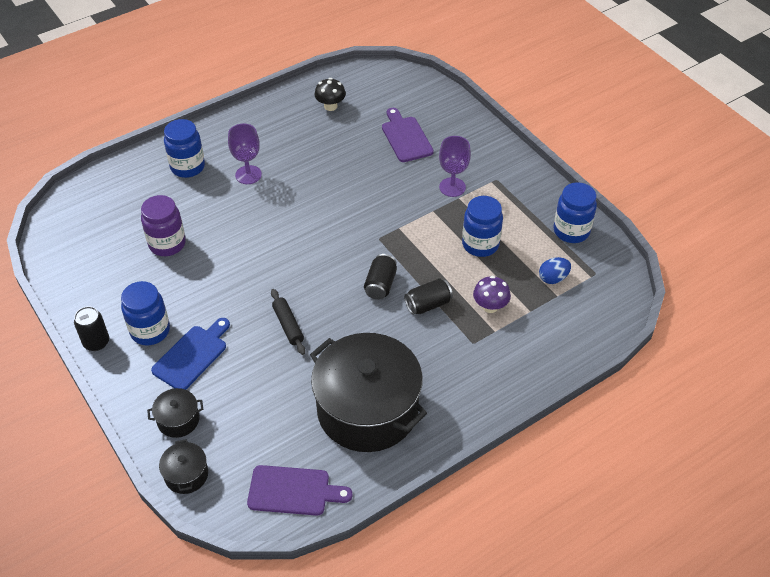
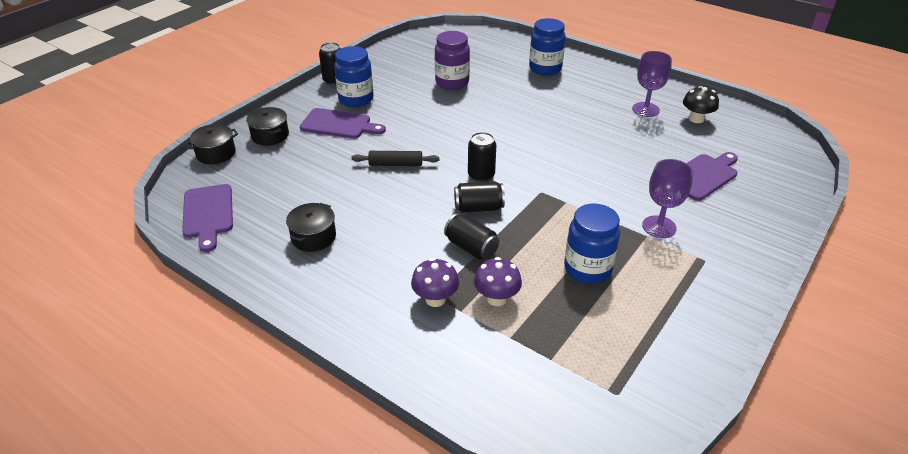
camera: 70 degrees right, 10 degrees down
(192, 355) = (339, 124): blue cutting board -> purple cutting board
(248, 175) = (562, 98): purple goblet -> purple goblet (645, 109)
(288, 325) = (396, 164): black rolling pin -> black rolling pin turned 45 degrees clockwise
(337, 269) = (481, 175): none -> black can
(367, 409) = (313, 237): black pot -> black pot, size x0.41
(477, 343) = (435, 299): none -> purple mushroom
(553, 278) = (578, 349): blue egg -> none
(571, 231) = (675, 351): blue jar -> none

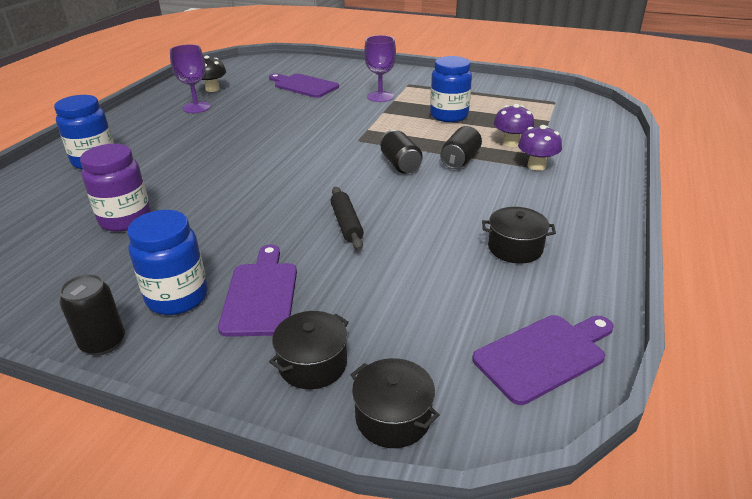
camera: 105 degrees left, 5 degrees down
(481, 175) = (345, 170): black can -> none

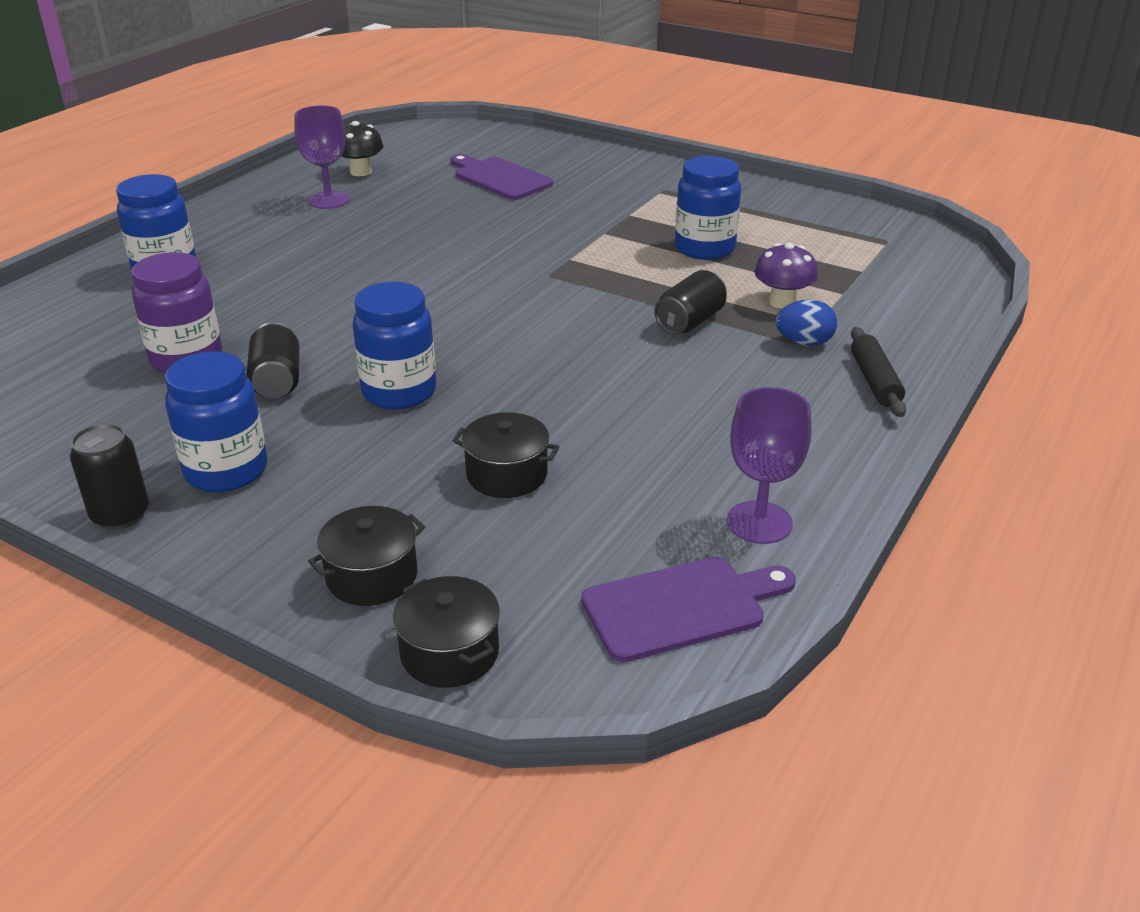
camera: 10 degrees right, 0 degrees up
(261, 294) = (334, 481): purple cutting board -> none
(286, 226) = (399, 392): none -> blue jar
(346, 224) = (484, 399): black rolling pin -> black rolling pin (874, 381)
(380, 97) = (610, 207): purple goblet -> purple goblet (759, 522)
(400, 164) = (597, 319): black can -> black can (277, 381)
(515, 248) = (711, 460): black pot -> black pot (507, 474)
(536, 166) = (804, 342): purple mushroom -> blue egg

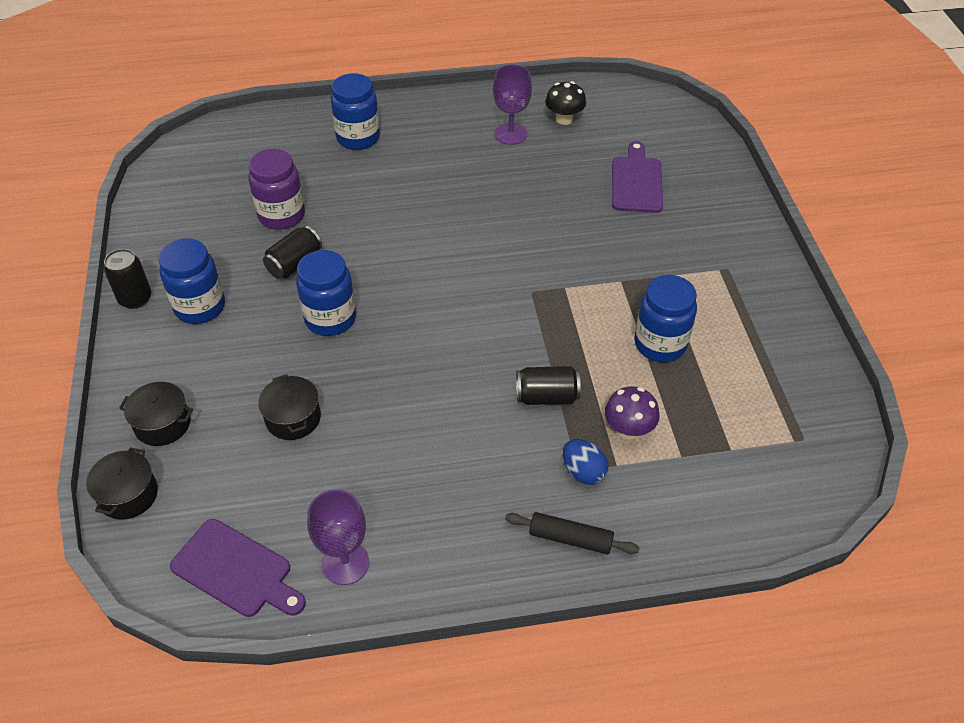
camera: 50 degrees right, 15 degrees up
(874, 381) = (570, 538): black rolling pin -> black rolling pin turned 60 degrees clockwise

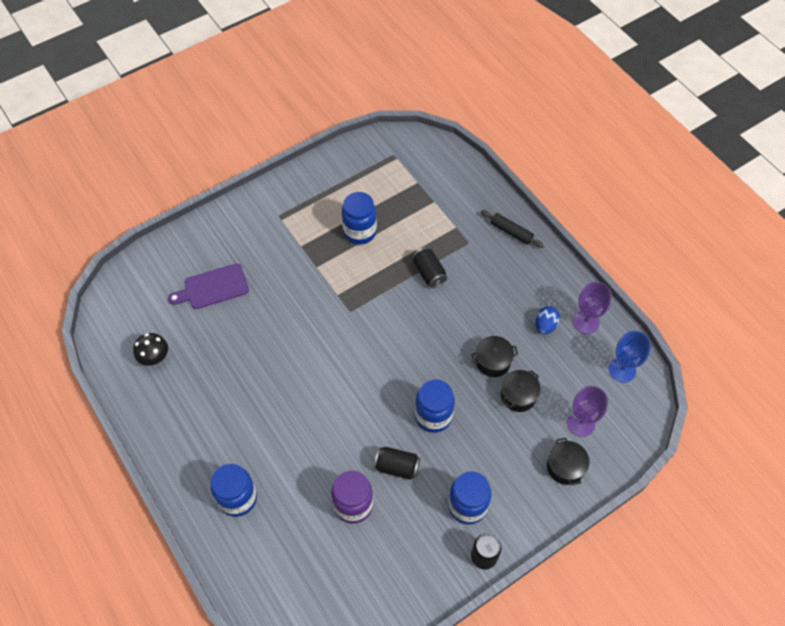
camera: 115 degrees left, 10 degrees up
(128, 495) = (618, 453): black pot -> black pot (493, 361)
(236, 570) = (622, 370): purple cutting board -> blue goblet
(511, 134) = (188, 387): purple goblet -> purple goblet (581, 423)
(570, 538) = (511, 232): black rolling pin -> black rolling pin turned 45 degrees counterclockwise
(583, 472) = (469, 240): blue egg -> blue egg (545, 325)
(628, 429) = (430, 228): purple mushroom -> none

